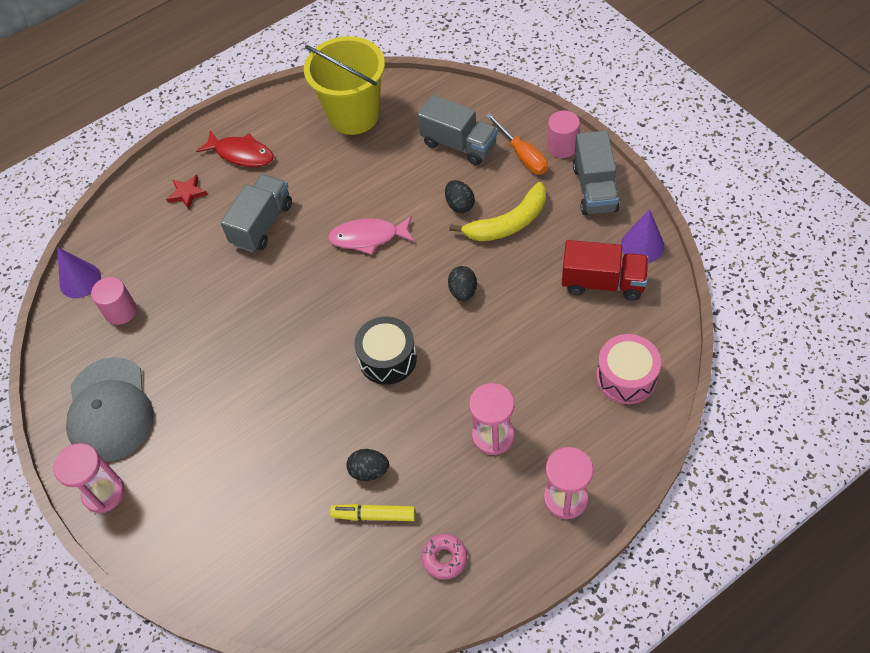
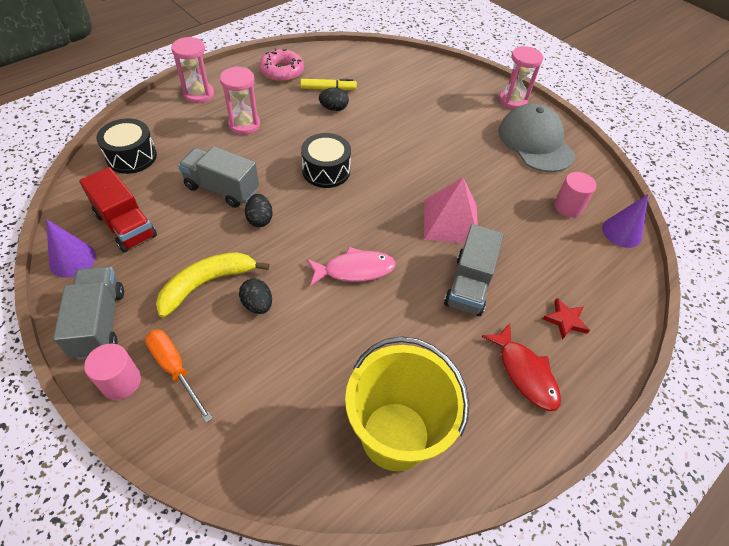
camera: 165 degrees right, 5 degrees down
(241, 154) = (525, 373): red fish -> red fish turned 135 degrees counterclockwise
(258, 291) = (450, 221): none -> pink pyramid
(444, 558) = (282, 71): pink donut -> pink donut, size x1.55
(459, 144) = (253, 386): grey truck -> grey truck (222, 189)
(603, 282) = (125, 225): red truck -> red truck turned 135 degrees counterclockwise
(626, 377) = (131, 156): pink drum -> black drum

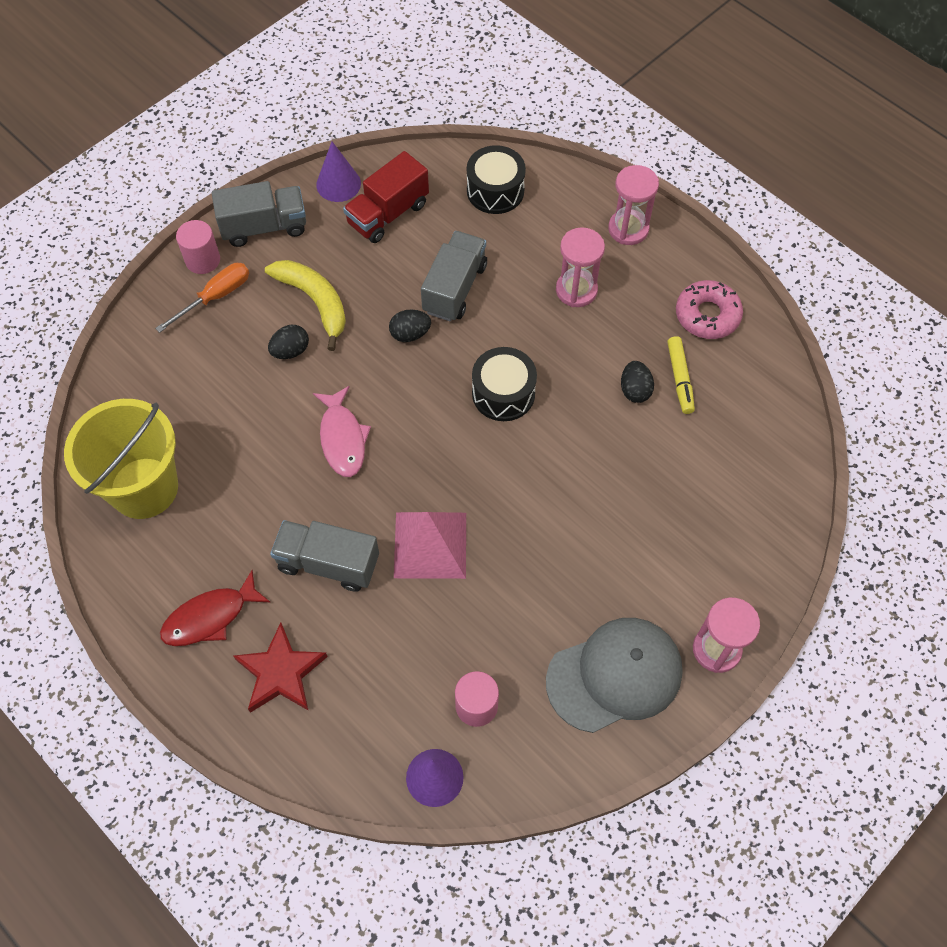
camera: 90 degrees right, 10 degrees up
(565, 320) = (281, 672): red star -> red star, size x1.68

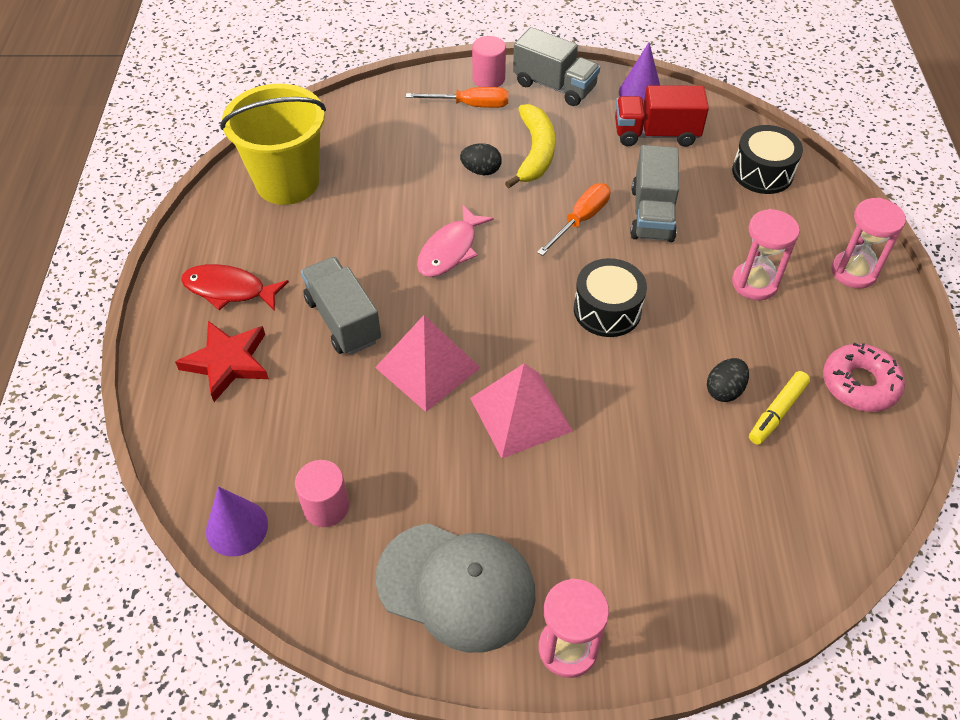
camera: 45 degrees right, 10 degrees down
(410, 334) = (581, 220): black egg -> orange screwdriver
(455, 288) = (652, 214): grey truck -> grey truck turned 120 degrees clockwise
(529, 522) = (520, 414): none -> pink pyramid

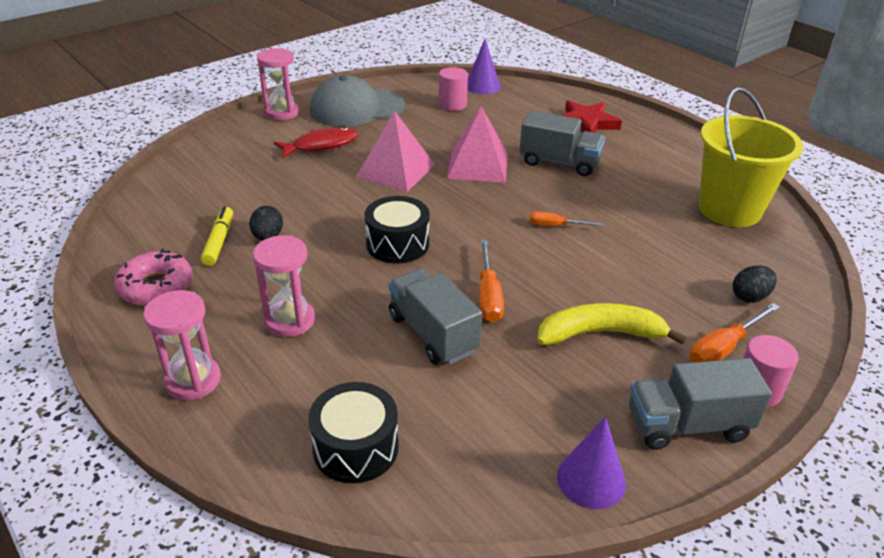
camera: 140 degrees right, 15 degrees down
(229, 290) = (645, 146): red fish -> red fish (321, 145)
(450, 250) = (555, 226): pink fish -> orange screwdriver
(481, 171) = (619, 291): black egg -> black egg (750, 297)
(535, 153) = (600, 333): yellow banana -> yellow banana turned 120 degrees clockwise
(656, 134) = (514, 428): red truck -> none

